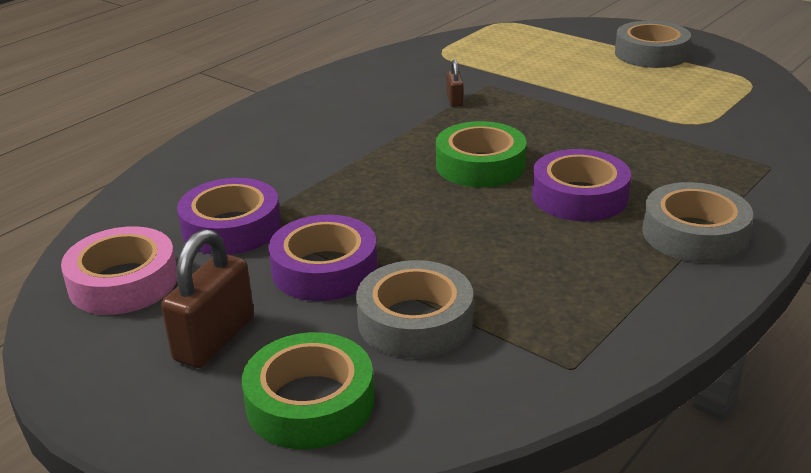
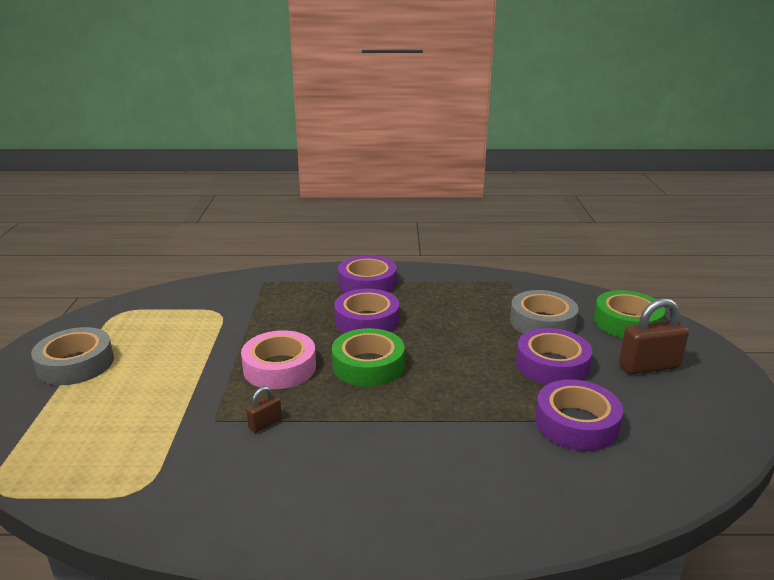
camera: 130 degrees left, 5 degrees down
(123, 282) = (682, 428): pink tape -> pink tape (279, 367)
(694, 234) = (367, 283): grey tape -> purple tape

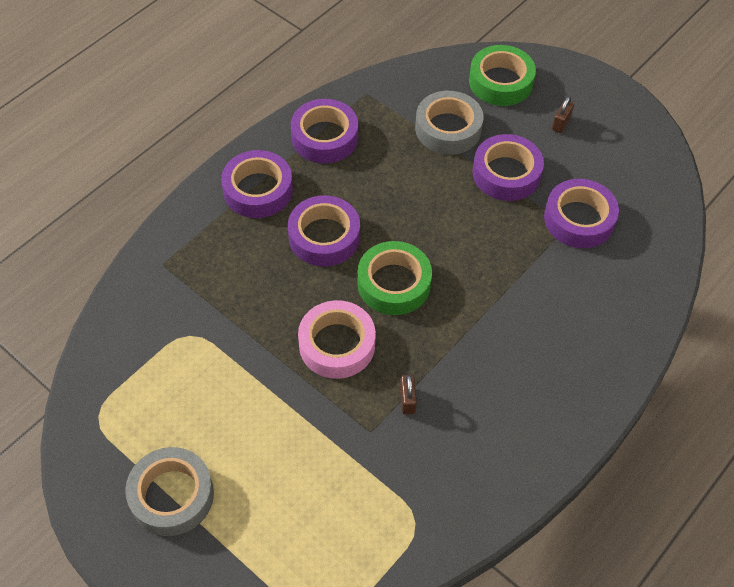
camera: 50 degrees left, 30 degrees up
(448, 284) = (324, 137): none -> purple tape
(649, 366) = (561, 123): brown padlock -> brown padlock, size x0.51

